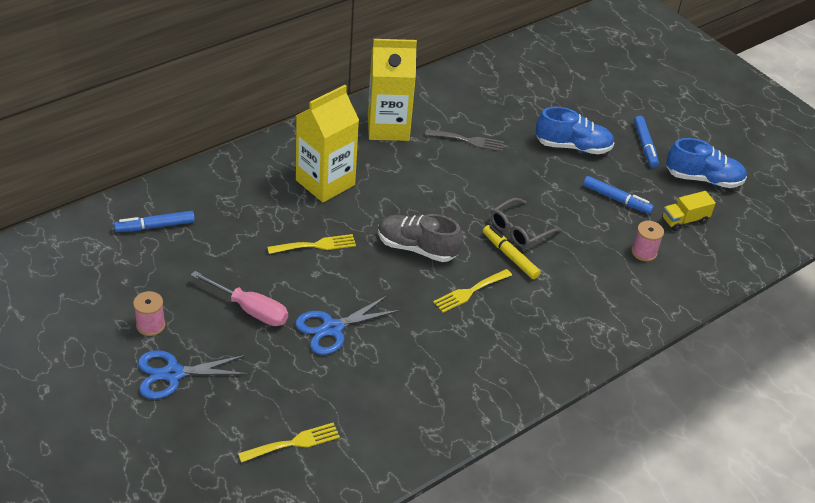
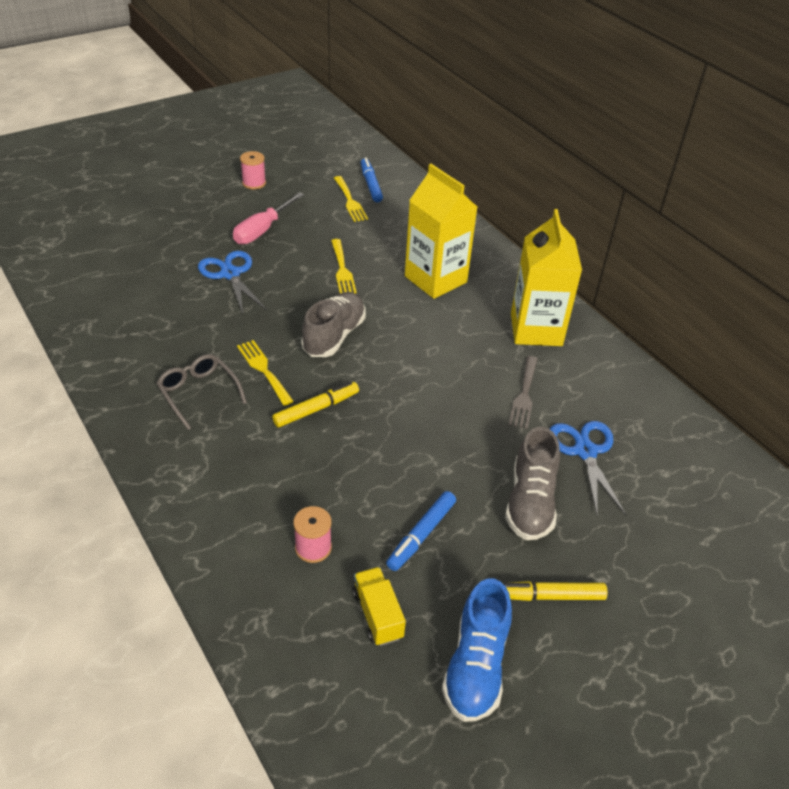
camera: 95 degrees right, 0 degrees up
(173, 374) = (199, 193): blue scissors -> blue scissors (585, 451)
(294, 443) = (106, 248): yellow fork -> yellow fork (350, 201)
(519, 230) = (360, 423): grey glasses -> grey glasses (199, 393)
(573, 147) = (530, 502): blue shoe -> grey shoe
(645, 145) = (548, 596): blue marker -> yellow marker

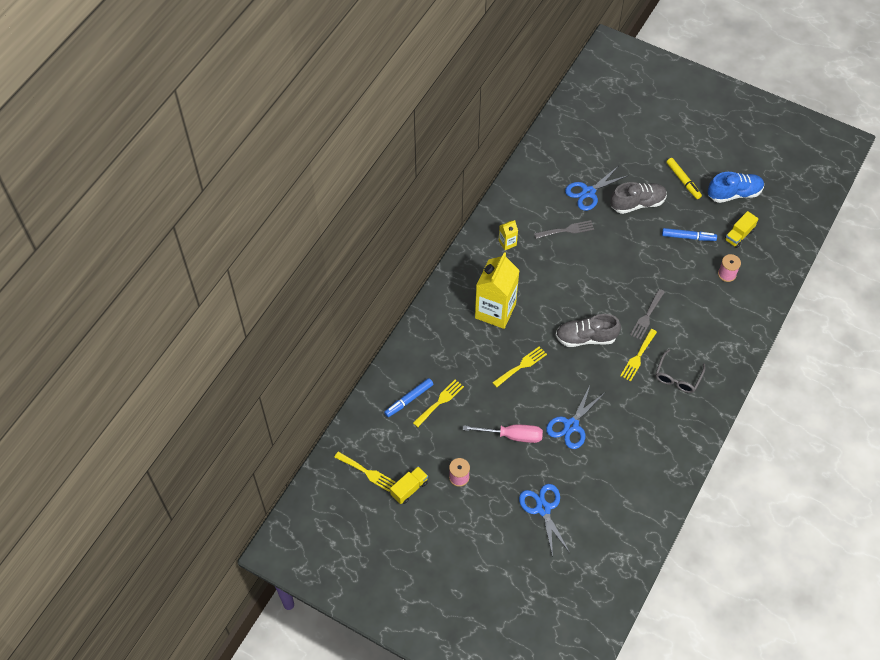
camera: 115 degrees left, 15 degrees up
(161, 218) = (543, 508): none -> blue scissors
(273, 154) = (409, 489): none -> yellow truck
(315, 139) = (367, 472): none -> yellow fork
(316, 409) = (647, 316): yellow marker -> grey fork
(536, 329) = (507, 243): yellow carton -> yellow carton, size x0.44

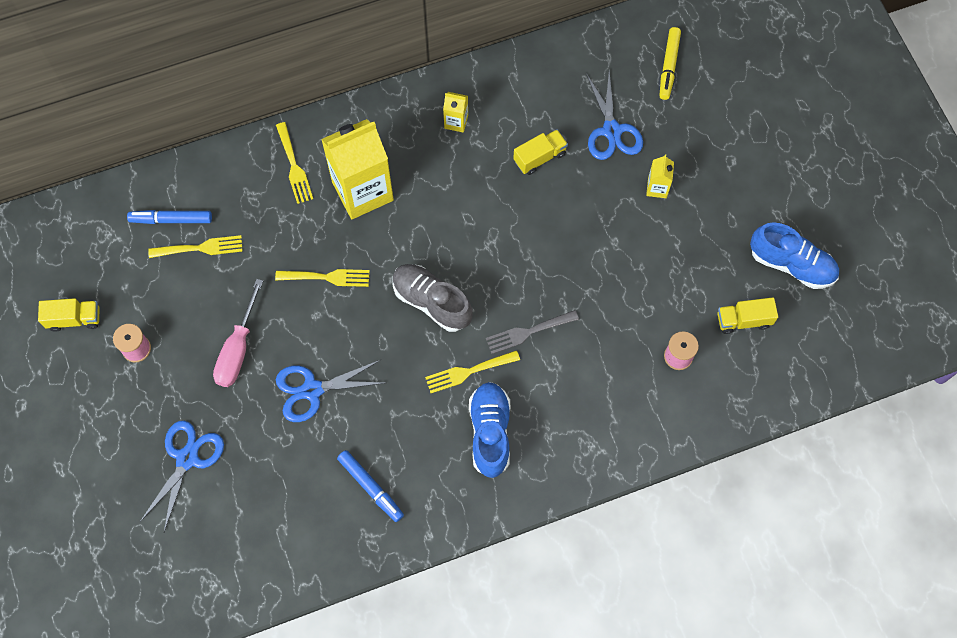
camera: 40 degrees right, 10 degrees up
(367, 472) = (51, 265): yellow fork -> yellow fork (294, 166)
(512, 436) = (238, 349): pink screwdriver -> pink screwdriver turned 60 degrees clockwise
(566, 230) = (539, 157): grey fork -> yellow truck
(588, 192) = (611, 131): blue scissors -> blue scissors turned 105 degrees counterclockwise
(637, 203) = (657, 188): grey shoe -> yellow carton
(677, 377) = (490, 432): grey glasses -> blue shoe
(683, 181) = (743, 201): yellow marker -> yellow marker (668, 66)
(688, 237) = (677, 275): blue marker -> blue marker (370, 487)

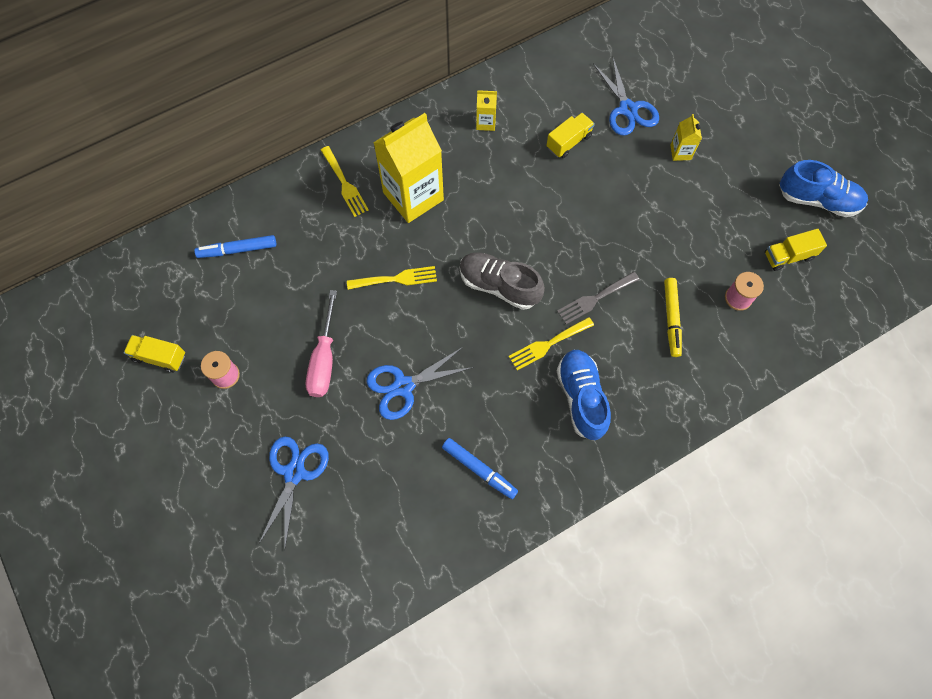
camera: 10 degrees left, 0 degrees up
(74, 319) = (159, 357): yellow truck -> yellow truck turned 150 degrees counterclockwise
(200, 248) = (270, 271): yellow fork -> none
(668, 66) = (664, 47): yellow marker -> yellow marker (671, 319)

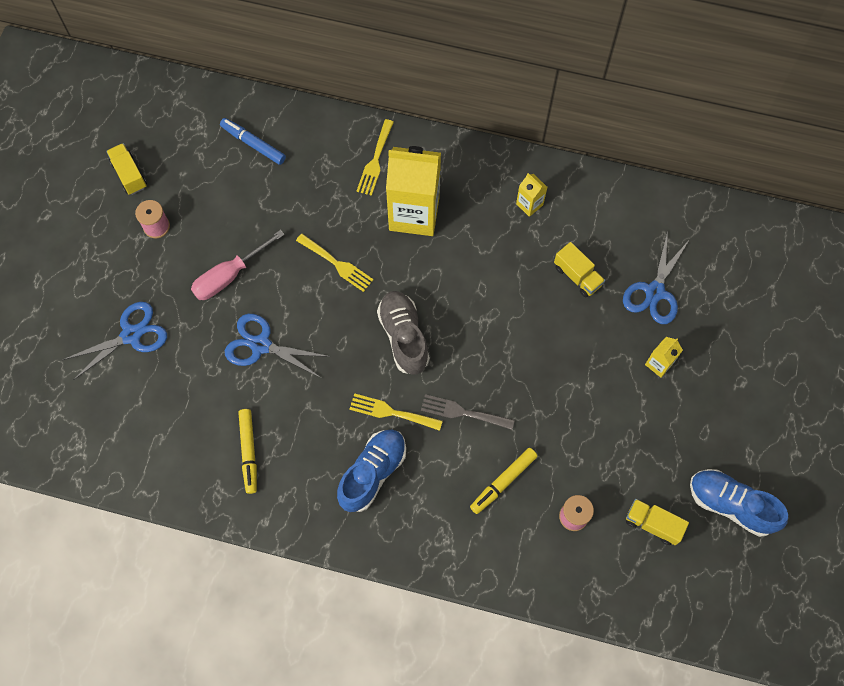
camera: 45 degrees right, 0 degrees up
(479, 470) = (248, 452): blue marker -> yellow marker
(568, 142) = (577, 276): yellow truck -> yellow truck turned 45 degrees clockwise
(817, 200) = (730, 505): blue shoe -> blue shoe turned 150 degrees clockwise

